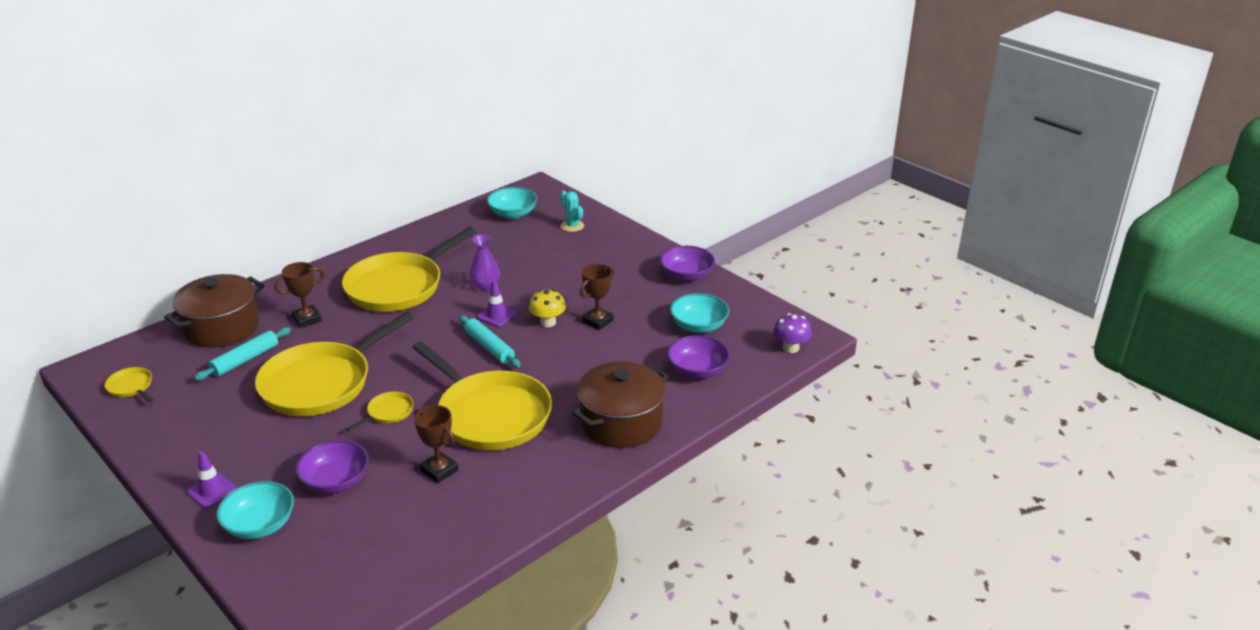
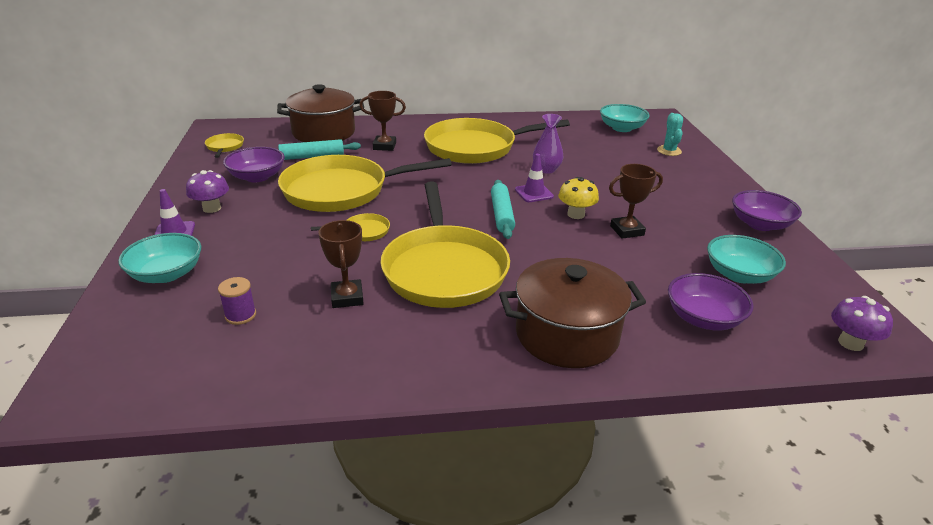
camera: 35 degrees right, 0 degrees up
(215, 453) = (212, 208): none -> purple mushroom
(335, 481) = (260, 266): purple bowl -> purple bowl (257, 177)
(371, 523) = (240, 315): none -> purple spool

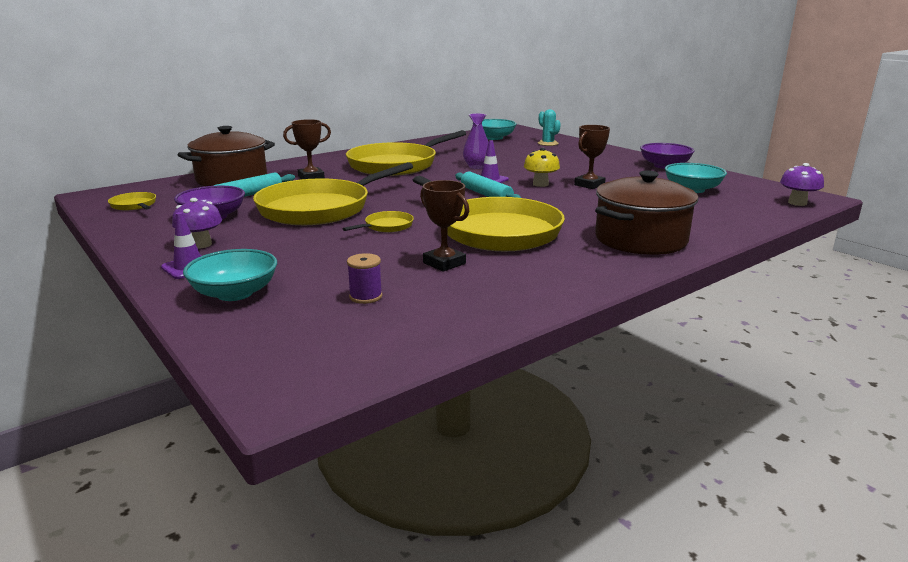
camera: 30 degrees left, 10 degrees down
(703, 318) = (706, 212): purple bowl -> none

